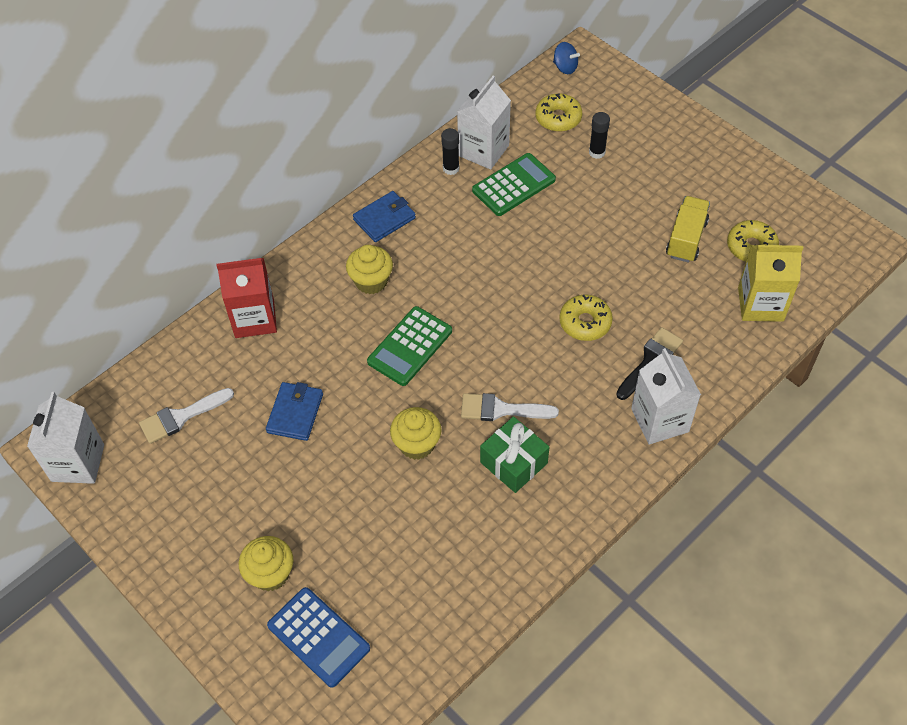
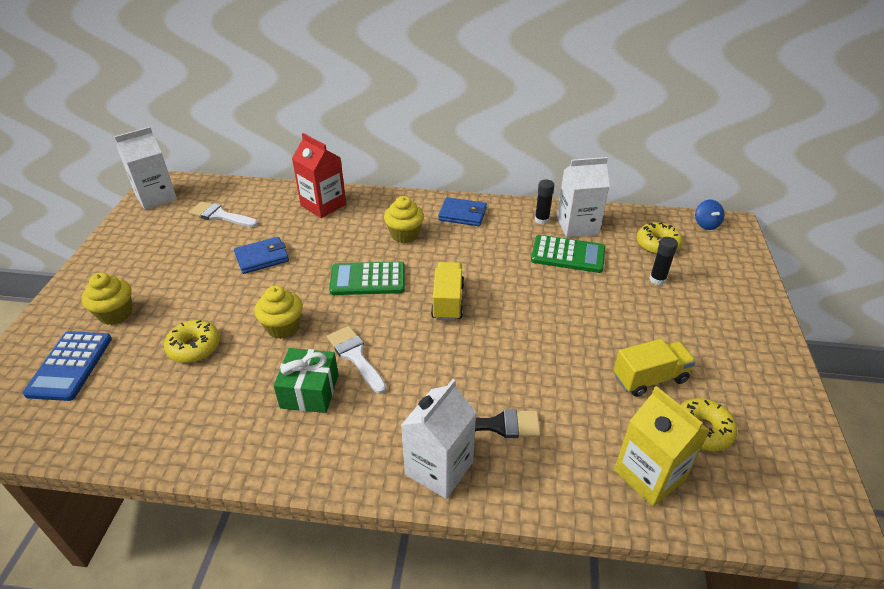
camera: 50 degrees right, 15 degrees down
(494, 306) = (448, 302): none -> yellow truck
(585, 322) = (489, 360): yellow donut -> yellow donut (194, 347)

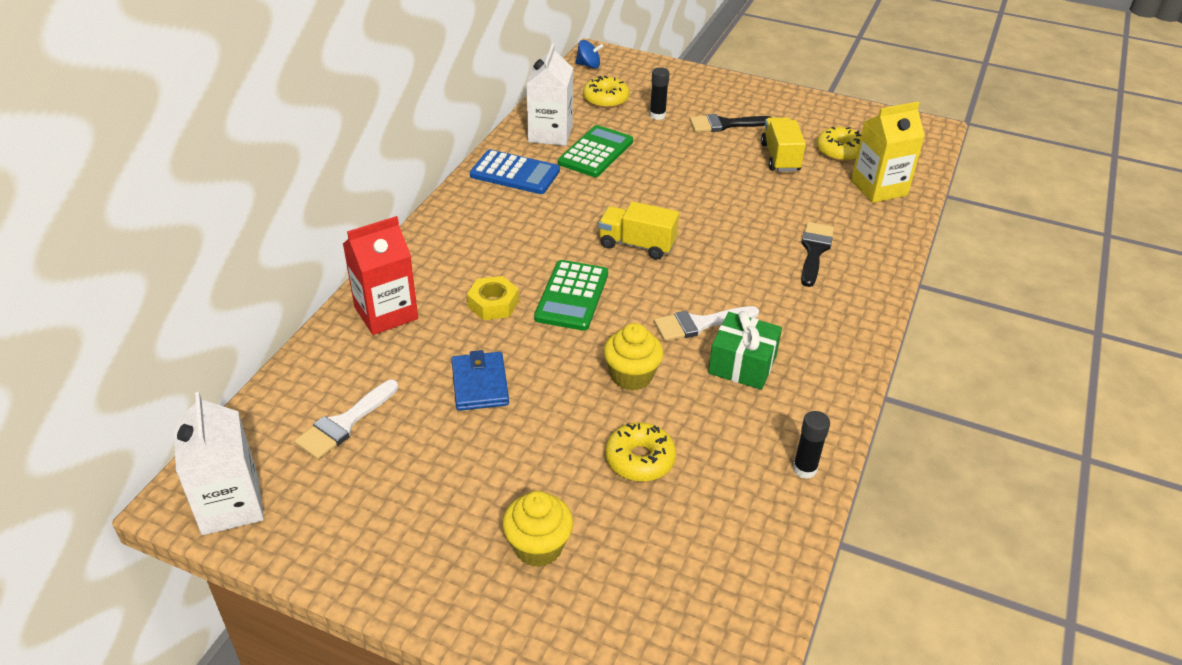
camera: 75 degrees left, 0 degrees up
(70, 366) = (634, 594): blue calculator -> blue calculator (515, 173)
(346, 245) = (493, 304): none -> yellow nut
(404, 235) = (498, 253): yellow cupcake -> none
(439, 468) = (856, 293): white carton -> none
(462, 214) = (482, 202): blue wallet -> none
(541, 220) = (526, 152): black glue stick -> black glue stick (804, 469)
(680, 328) = (725, 124): none -> black brush

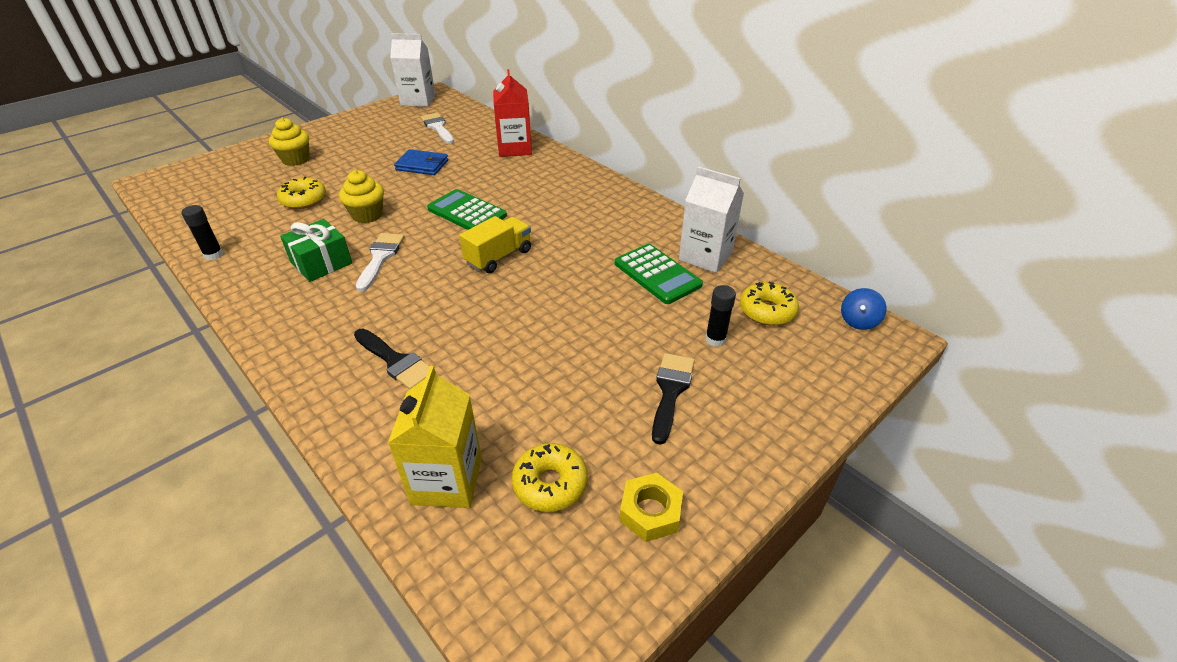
camera: 115 degrees right, 0 degrees up
(493, 304) = (488, 182): yellow nut -> yellow nut (650, 512)
(515, 173) = (645, 223): blue calculator -> none
(780, 157) = (571, 411): yellow truck -> none

